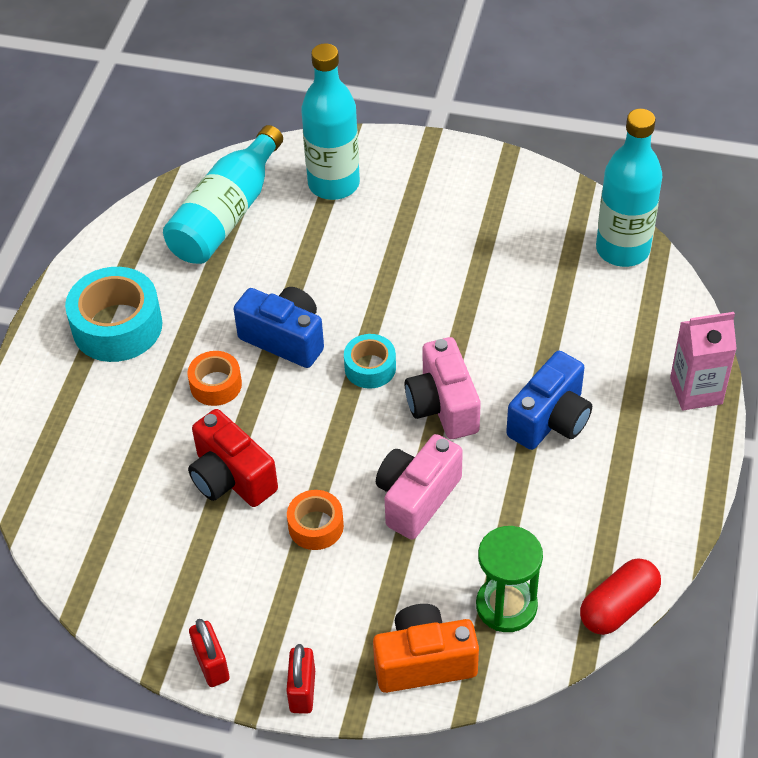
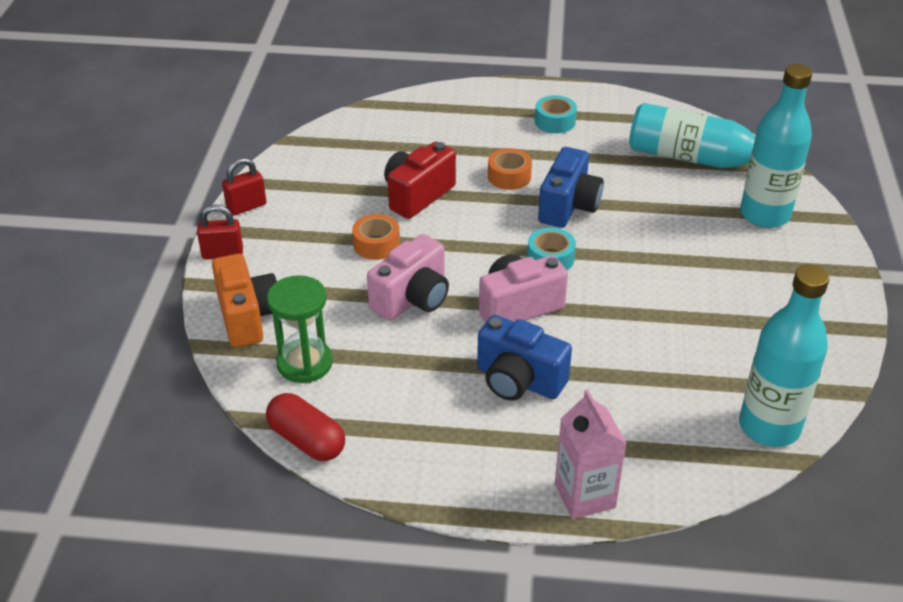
camera: 80 degrees right, 10 degrees down
(117, 326) = (555, 121): turquoise tape -> turquoise tape, size x0.56
(416, 498) = (412, 299): pink camera -> pink camera turned 105 degrees clockwise

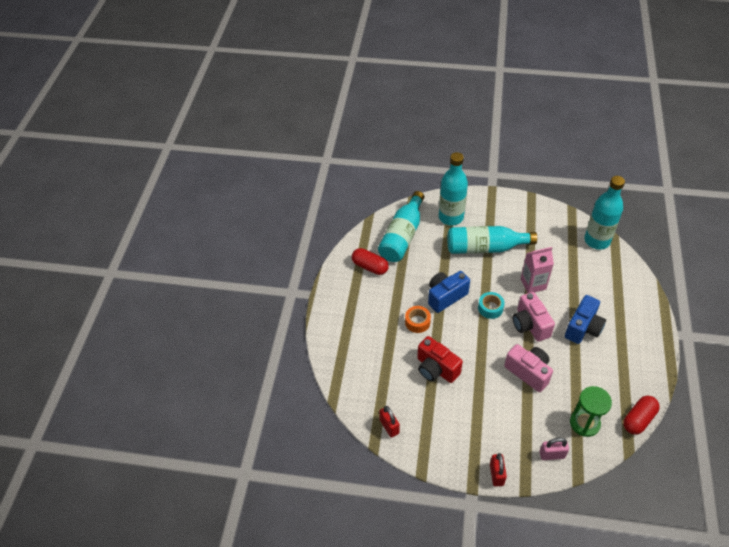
camera: 85 degrees left, 10 degrees up
(246, 207) = (449, 465): red padlock -> red padlock (389, 426)
(248, 317) = (552, 455): orange camera -> pink padlock
(376, 244) = (483, 390): orange tape -> none
(555, 121) = (362, 296): turquoise tape -> none
(568, 206) = (445, 296): blue camera -> blue camera turned 60 degrees counterclockwise
(585, 495) = (649, 308): pink carton -> pink carton (533, 284)
(618, 127) = (370, 267): none -> red capsule
(697, 256) = (485, 248): none -> turquoise bottle

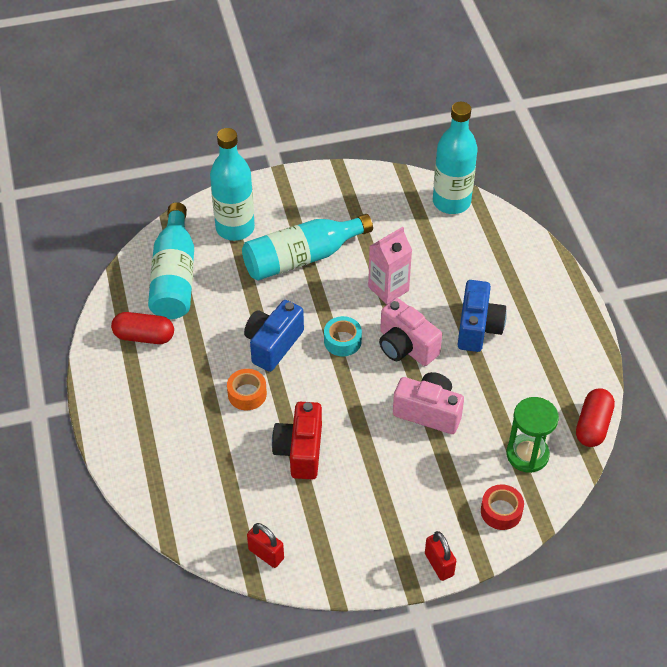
camera: 25 degrees left, 0 degrees up
(436, 369) = (300, 451): red camera -> red camera turned 75 degrees clockwise
(552, 455) = (501, 511): pink padlock -> red tape

